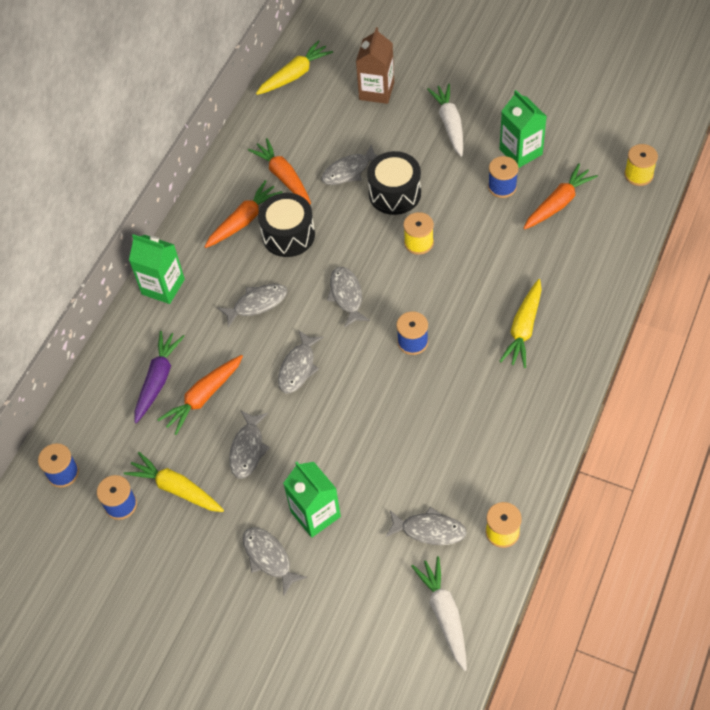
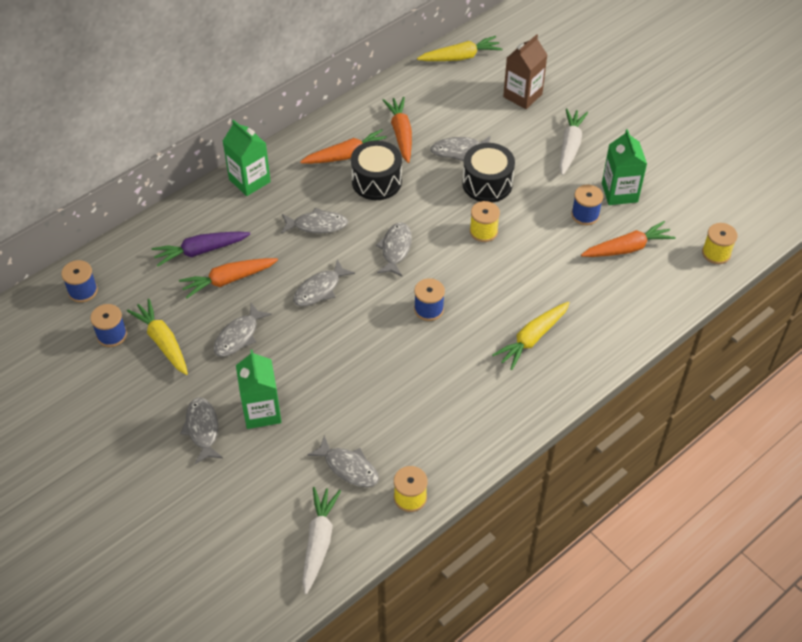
camera: 20 degrees right, 5 degrees down
(158, 380) = (201, 251): purple carrot -> purple carrot turned 150 degrees counterclockwise

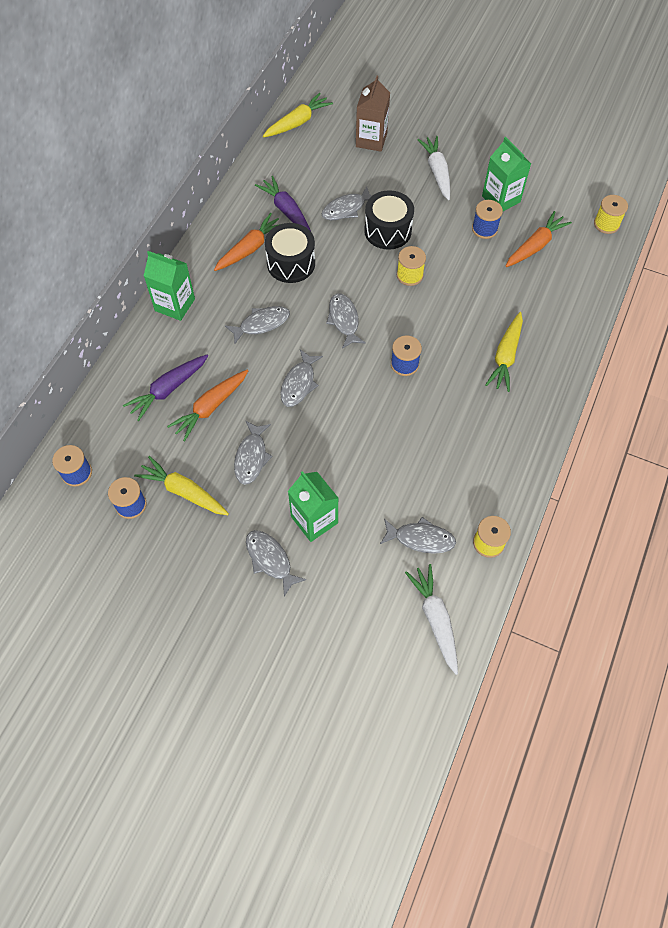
camera: 25 degrees left, 10 degrees up
(401, 134) = (286, 211): orange carrot -> purple carrot

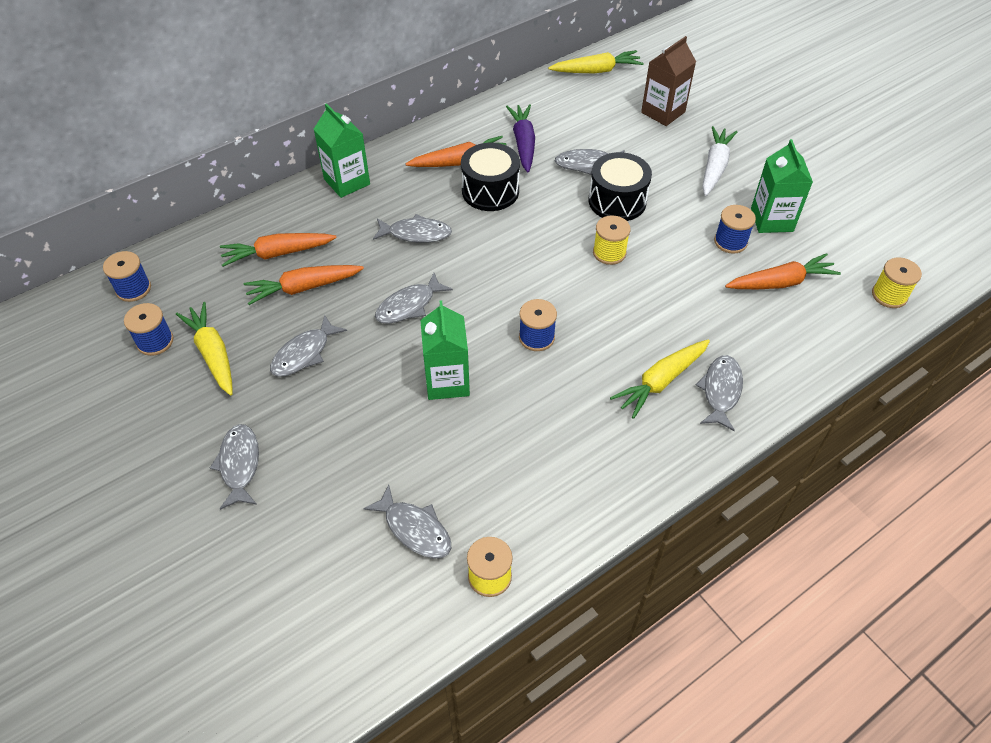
camera: 30 degrees right, 10 degrees down
(168, 389) = (278, 253): purple carrot -> orange carrot
(314, 520) = (316, 448): green carton -> green carton (447, 381)
(344, 320) = (504, 266): grey fish -> grey fish (720, 391)
(435, 619) = (362, 629): white carrot -> none

